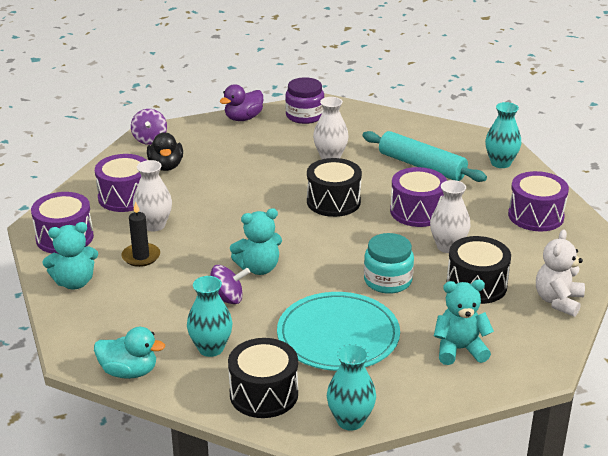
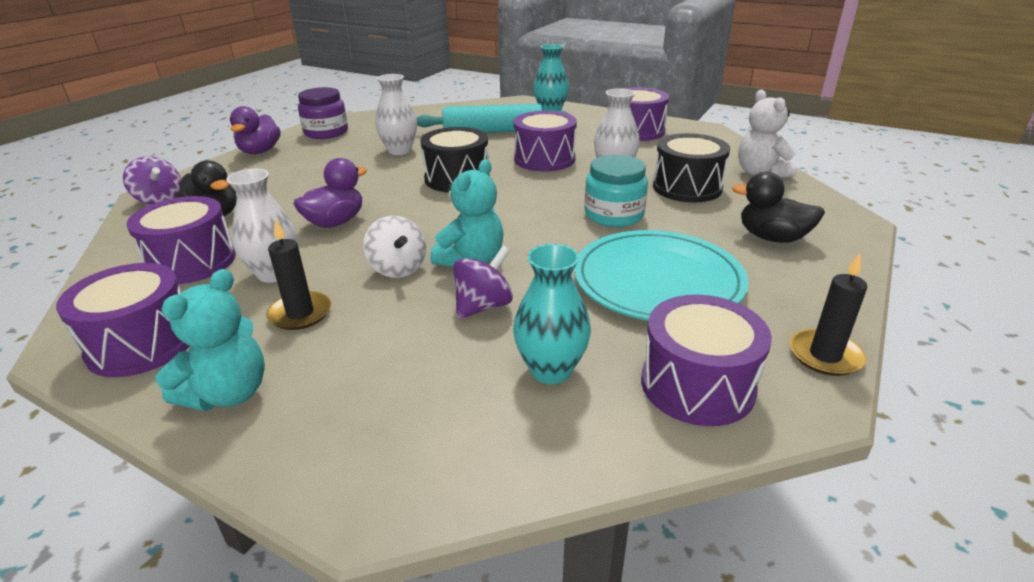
camera: 40 degrees left, 0 degrees up
(129, 372) = (487, 472): turquoise duck -> none
(215, 253) = (398, 268): none -> white spinning top
(220, 204) = (335, 222): none -> purple duck
(264, 394) = (697, 385): black drum -> purple drum
(350, 421) = (825, 355): turquoise vase -> black candle
(459, 349) = (772, 238): turquoise teddy bear -> black duck

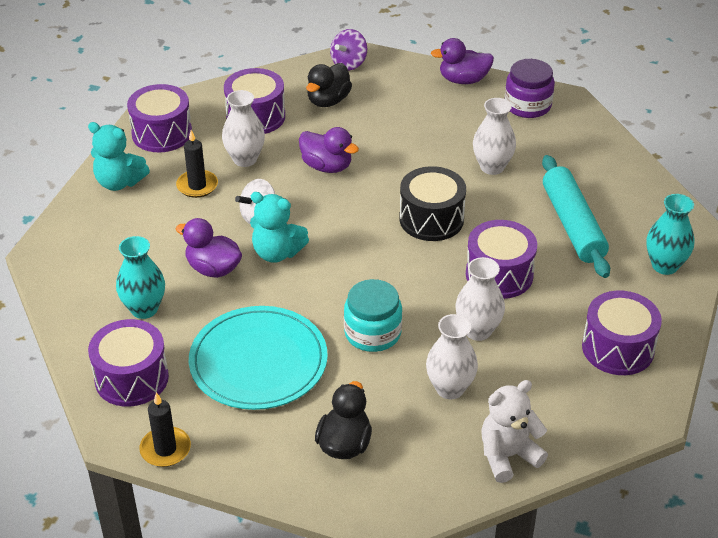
camera: 80 degrees right, 10 degrees up
(483, 306) = (213, 269): purple spinning top -> purple duck
(687, 187) = (450, 388): black drum -> white vase

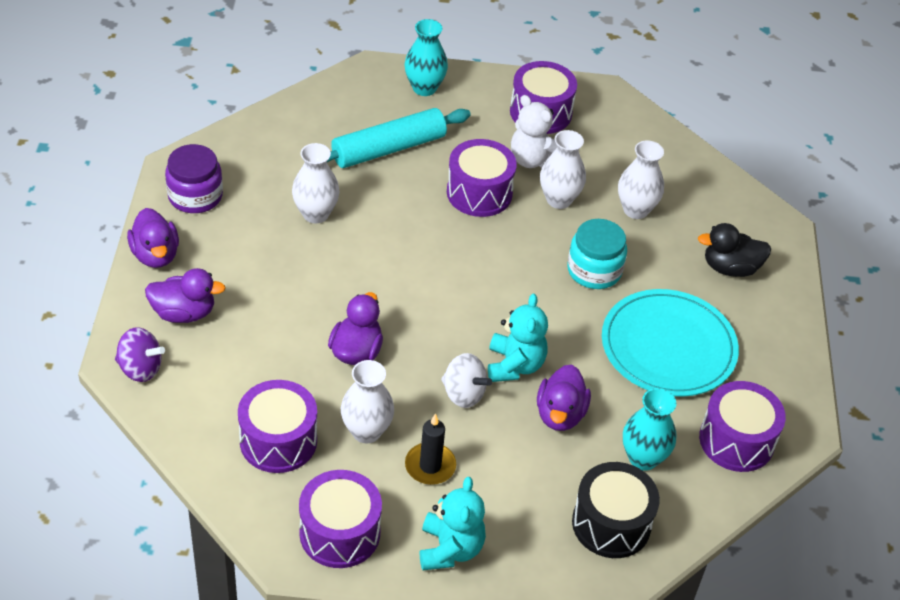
camera: 110 degrees left, 5 degrees up
(165, 449) = (801, 389): black candle -> none
(328, 101) = (227, 374): black duck -> none
(397, 87) = (184, 313): none -> purple duck
(431, 219) = (416, 250): black drum -> black drum (611, 524)
(508, 456) = (689, 168): white teddy bear -> white teddy bear (533, 160)

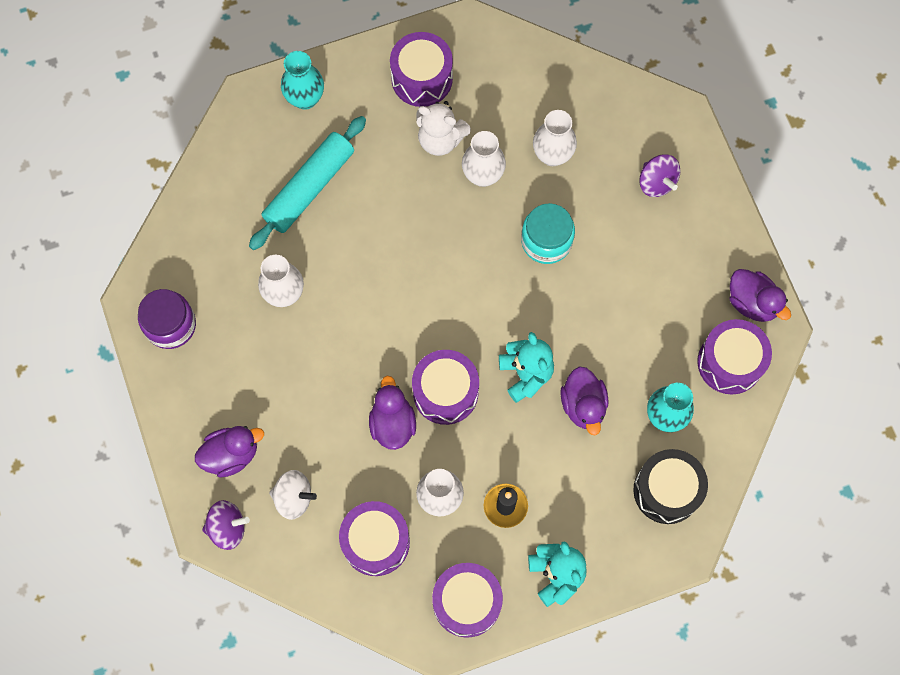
camera: 20 degrees left, 25 degrees up
(155, 255) = (173, 406): purple duck -> purple duck (752, 302)
(463, 394) = (498, 423): white spinning top -> white spinning top (294, 498)
(479, 193) = (412, 201): purple drum -> purple drum (445, 392)
(668, 346) = (640, 293): turquoise plate -> none
(730, 268) = (656, 182): black duck -> purple spinning top

